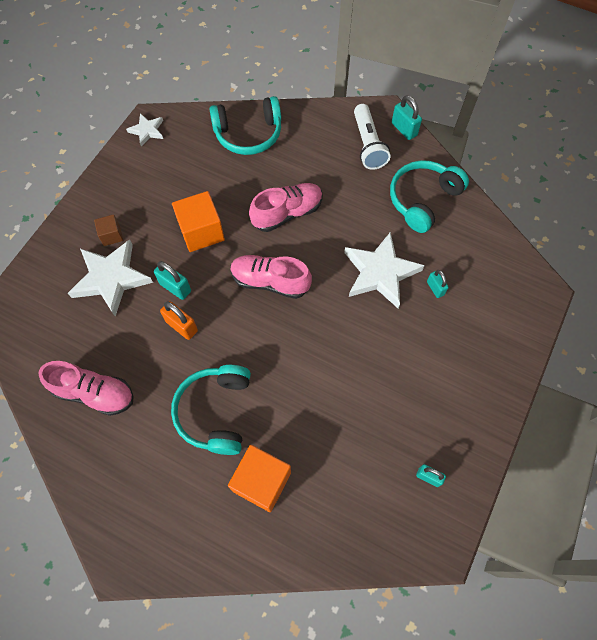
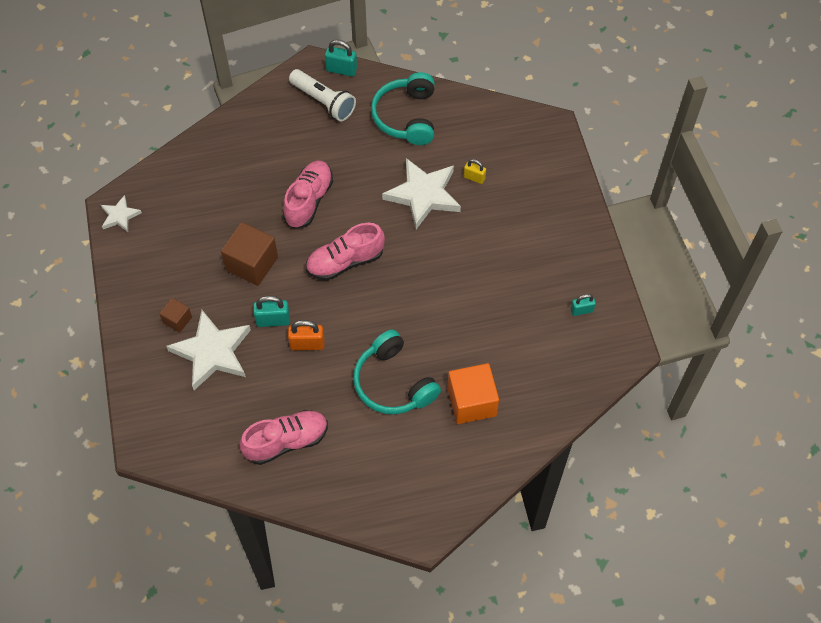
camera: 40 degrees left, 5 degrees down
(201, 232) = (252, 263): orange cube -> brown cube
(248, 134) = (214, 159): turquoise headphones -> none
(435, 288) = (474, 178): turquoise padlock -> yellow padlock

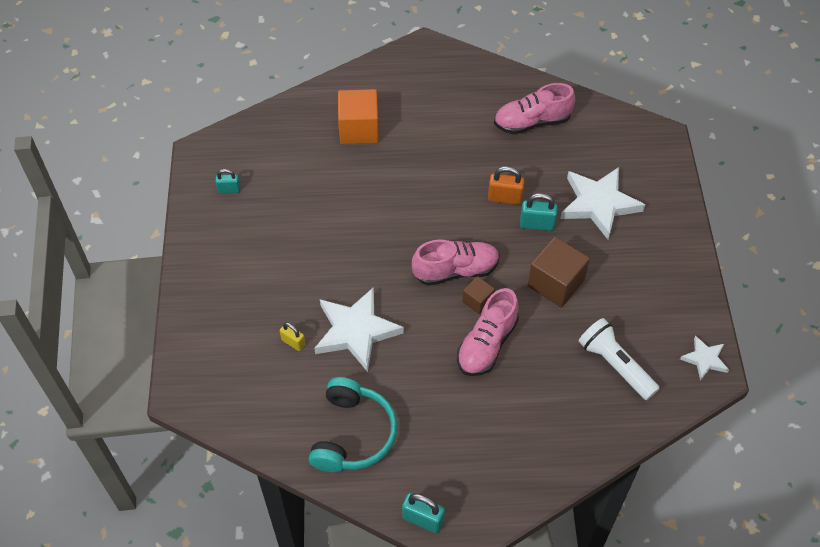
camera: 170 degrees left, 5 degrees down
(177, 320) = (634, 238): brown cube -> brown cube (477, 301)
(323, 102) = (453, 473): white flashlight -> white flashlight (615, 365)
(393, 383) = (427, 154): turquoise headphones -> none

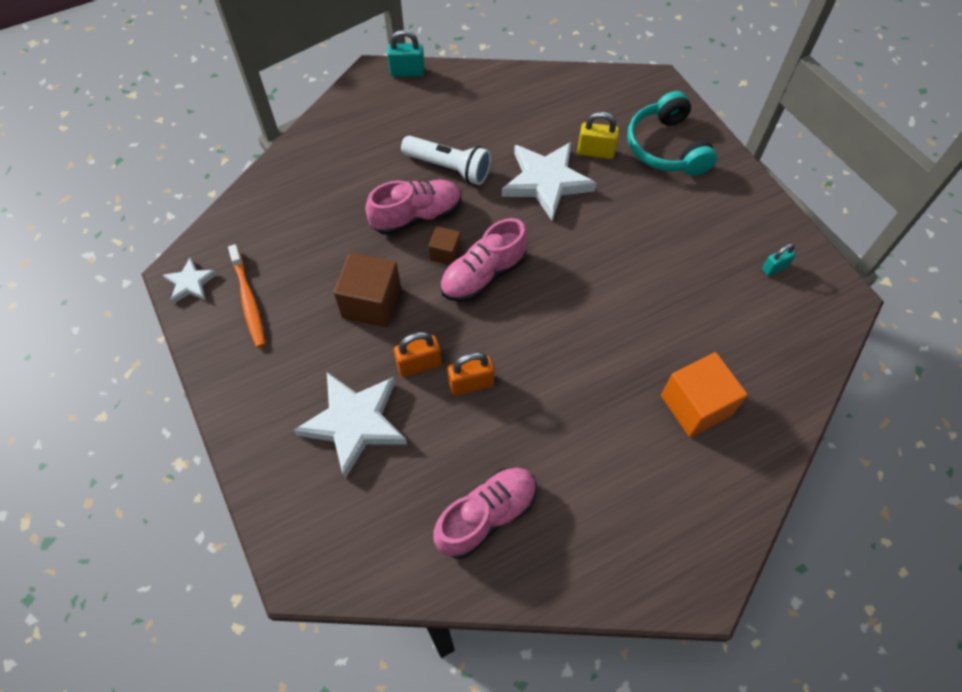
camera: 155 degrees right, 5 degrees up
(293, 342) = (595, 152): yellow padlock -> yellow padlock, size x1.51
(353, 434) = (496, 105): turquoise headphones -> turquoise headphones (666, 147)
(487, 344) = (417, 216): pink shoe -> pink shoe turned 60 degrees clockwise
(537, 224) = (419, 364): turquoise padlock -> orange padlock
(615, 365) = (282, 244): white flashlight -> white flashlight (449, 168)
(657, 324) = (249, 301): none -> orange toothbrush

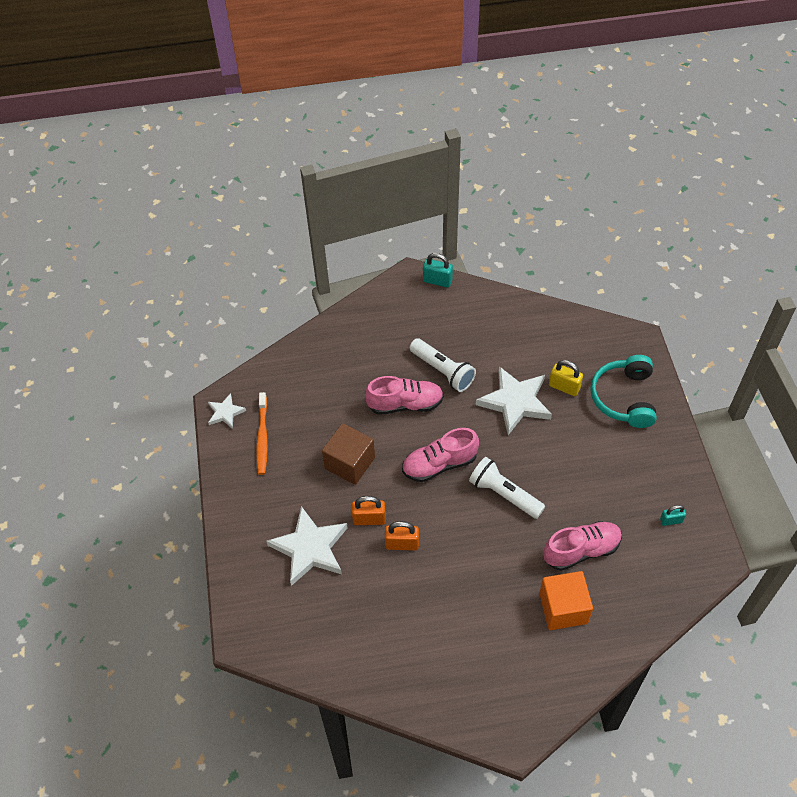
camera: 20 degrees right, 5 degrees down
(445, 253) = (417, 439): brown cube -> none
(486, 516) = (380, 641): pink shoe -> pink shoe (581, 550)
(573, 289) = (504, 494): none -> white flashlight

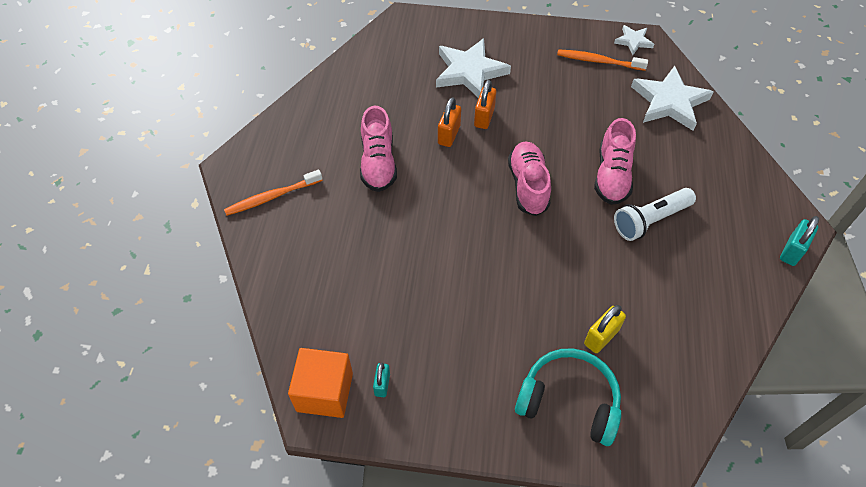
camera: 105 degrees right, 0 degrees up
(350, 463) = (551, 116): brown cube -> none
(504, 494) = (474, 231): white flashlight -> none
(515, 402) = (591, 278): white star -> white star (669, 102)
(535, 680) = (272, 197): none -> orange toothbrush
(563, 608) = (328, 241): orange cube -> orange cube (324, 392)
(581, 550) = (382, 279): pink shoe -> pink shoe (378, 163)

